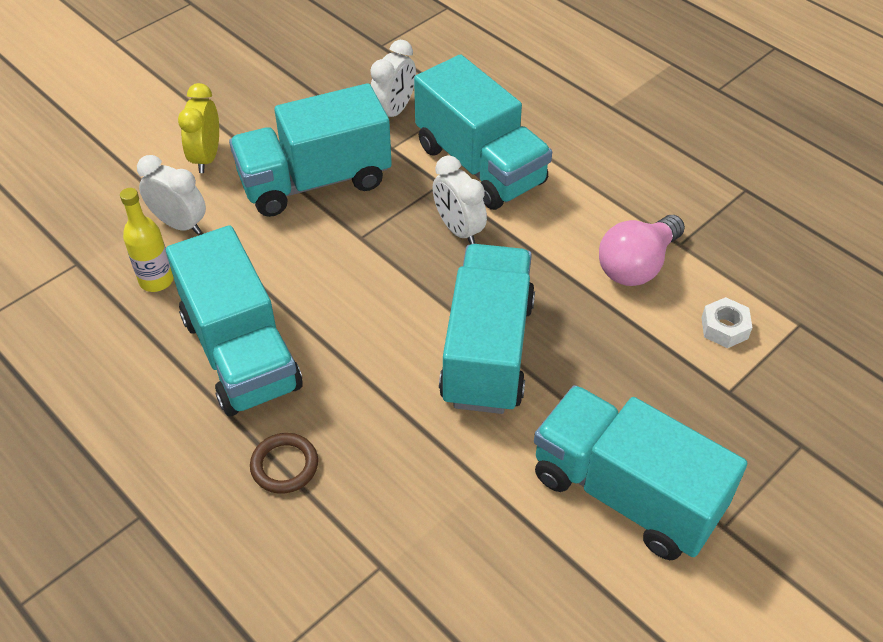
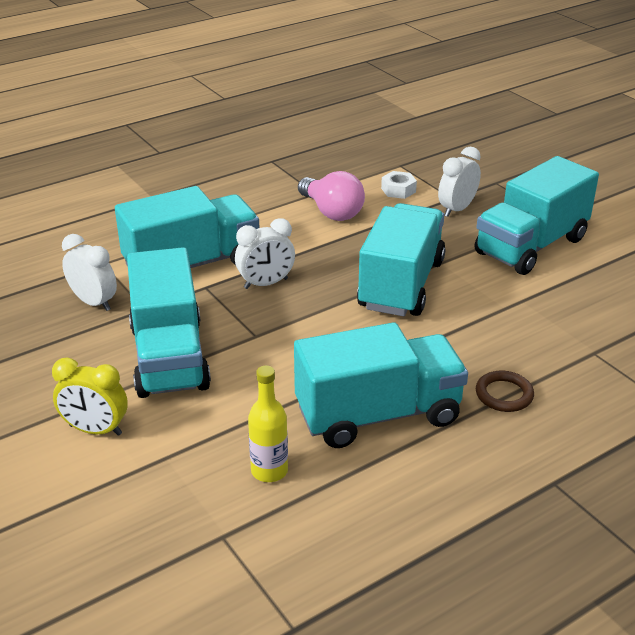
camera: 80 degrees left, 15 degrees down
(180, 224) = (192, 452): white clock -> white clock (456, 209)
(487, 351) = (401, 284): turquoise truck -> turquoise truck turned 90 degrees clockwise

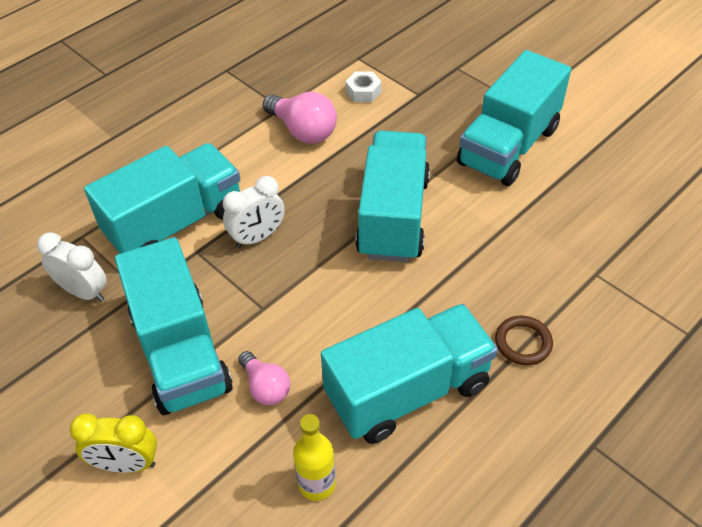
camera: 10 degrees left, 15 degrees up
(241, 393) = (265, 387): none -> pink light bulb
(456, 209) = (426, 109): white clock -> none

